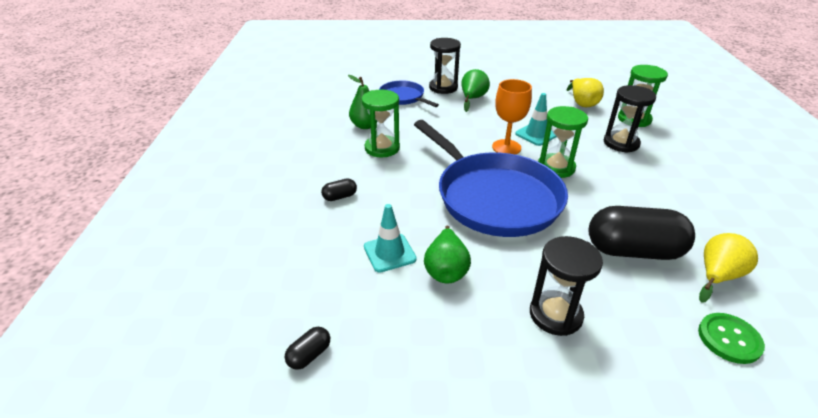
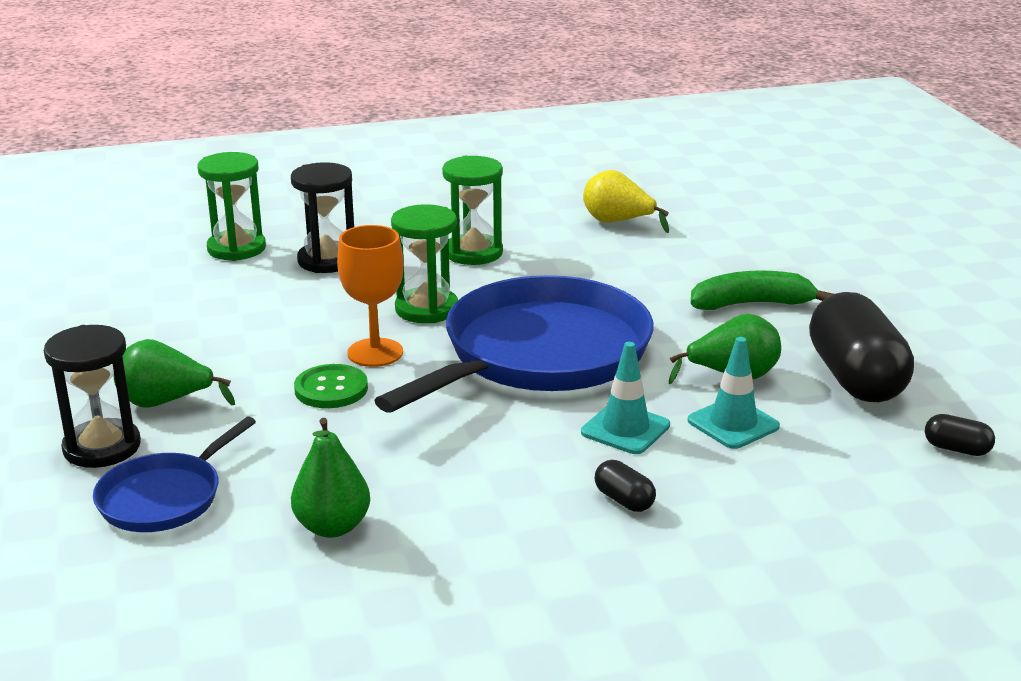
camera: 105 degrees left, 10 degrees down
(382, 148) = (428, 485): green hourglass -> green hourglass (473, 253)
(536, 134) = (317, 328): turquoise traffic cone -> turquoise traffic cone (625, 429)
(555, 314) = (752, 304): black hourglass -> green banana
(582, 103) = (175, 289): yellow pear -> none
(633, 251) = (604, 261): black capsule -> black capsule (855, 378)
(729, 339) = (711, 225): green button -> green button (331, 389)

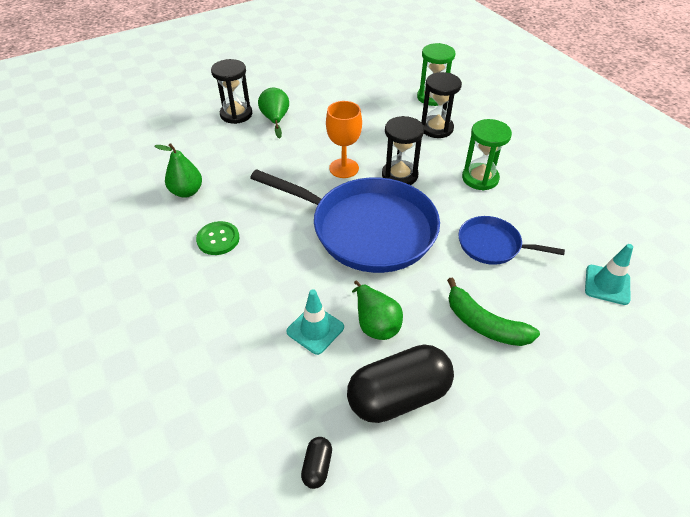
camera: 75 degrees right, 20 degrees up
(164, 497) = (202, 140): blue pan -> blue pan (492, 245)
(331, 389) = (303, 163): green button -> green button (218, 239)
(426, 309) = (399, 175): green hourglass -> black hourglass
(617, 222) = (571, 234): yellow pear -> none
(624, 500) = (223, 289): black capsule -> none
(625, 429) = (295, 279): turquoise traffic cone -> turquoise traffic cone (607, 285)
(752, 304) = (484, 324): green banana -> green banana turned 150 degrees clockwise

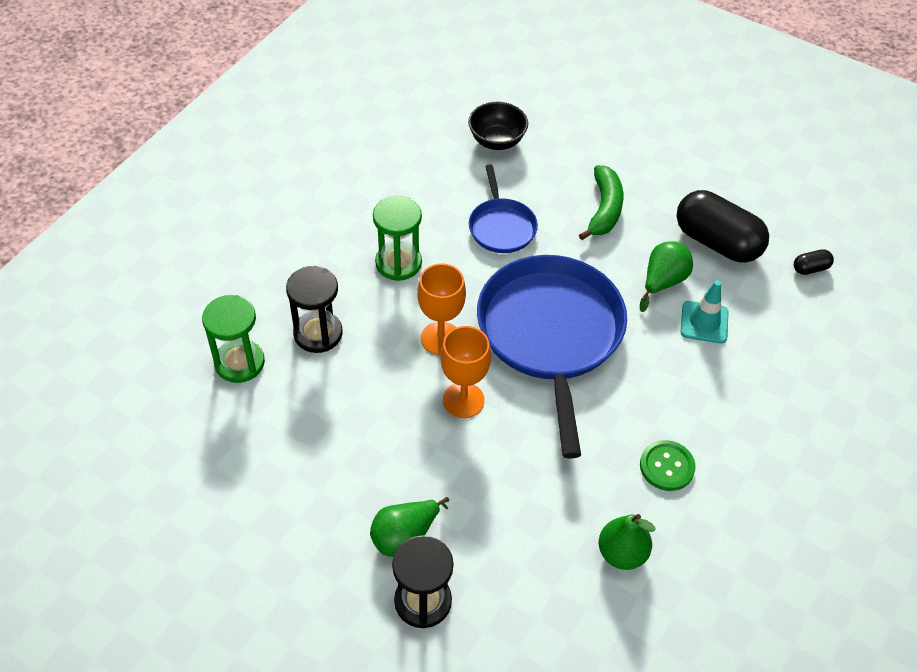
camera: 120 degrees left, 5 degrees up
(399, 175) = (440, 338): black hourglass -> orange goblet
(607, 285) = (497, 141): turquoise traffic cone -> black bowl

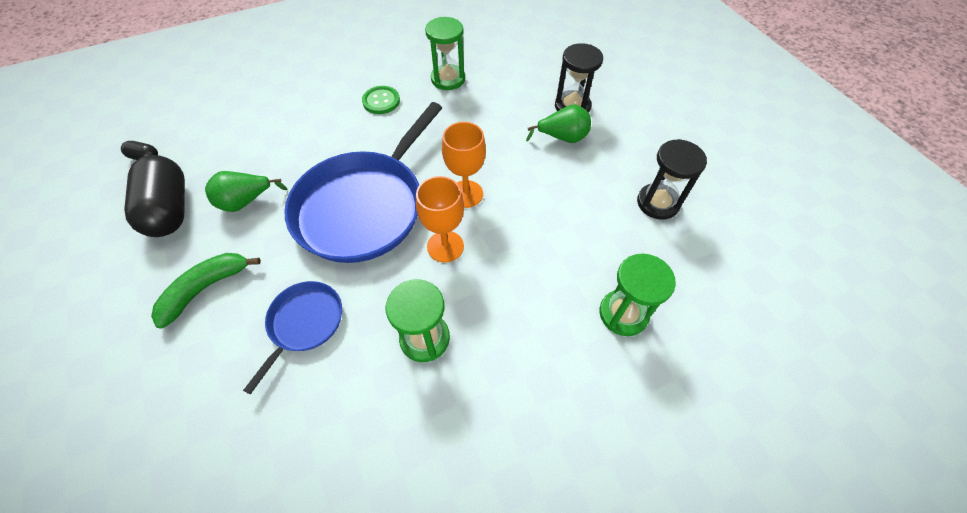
camera: 145 degrees left, 5 degrees up
(318, 333) = (541, 305): black hourglass -> black hourglass (657, 203)
(497, 141) = (196, 443): black bowl -> none
(622, 553) = (448, 79): green pear -> green hourglass
(704, 322) = (258, 161): turquoise traffic cone -> none

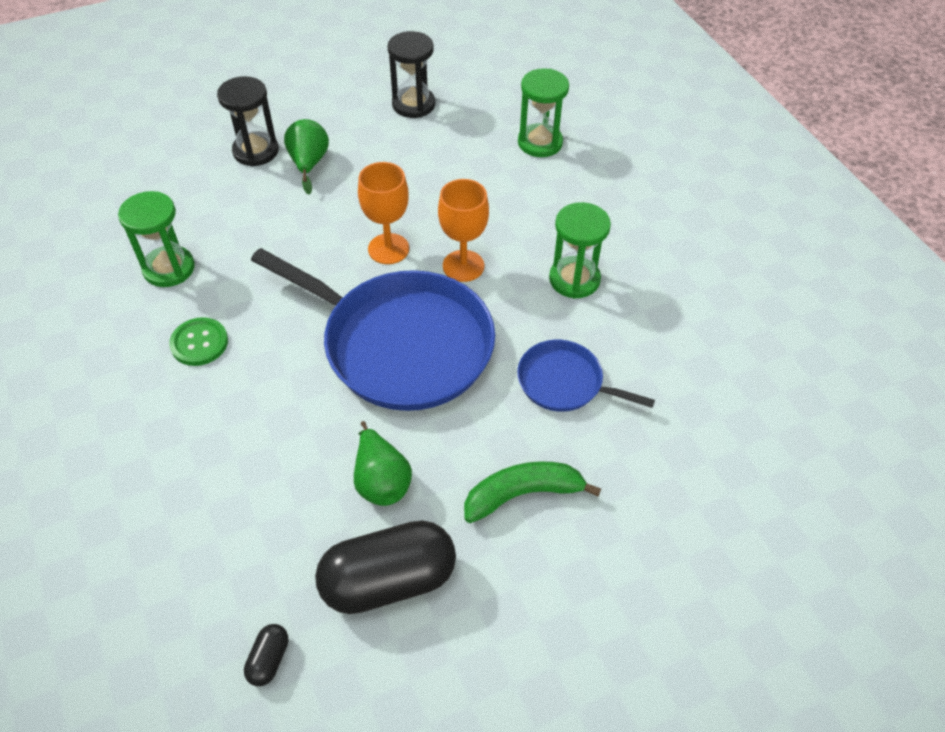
camera: 90 degrees left, 5 degrees down
(206, 288) = (523, 494): green banana -> green banana turned 120 degrees clockwise

